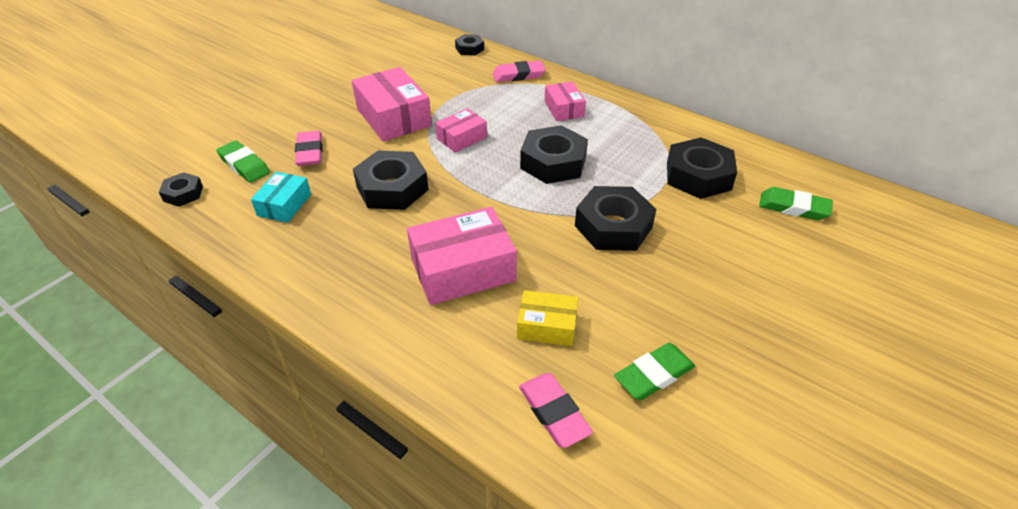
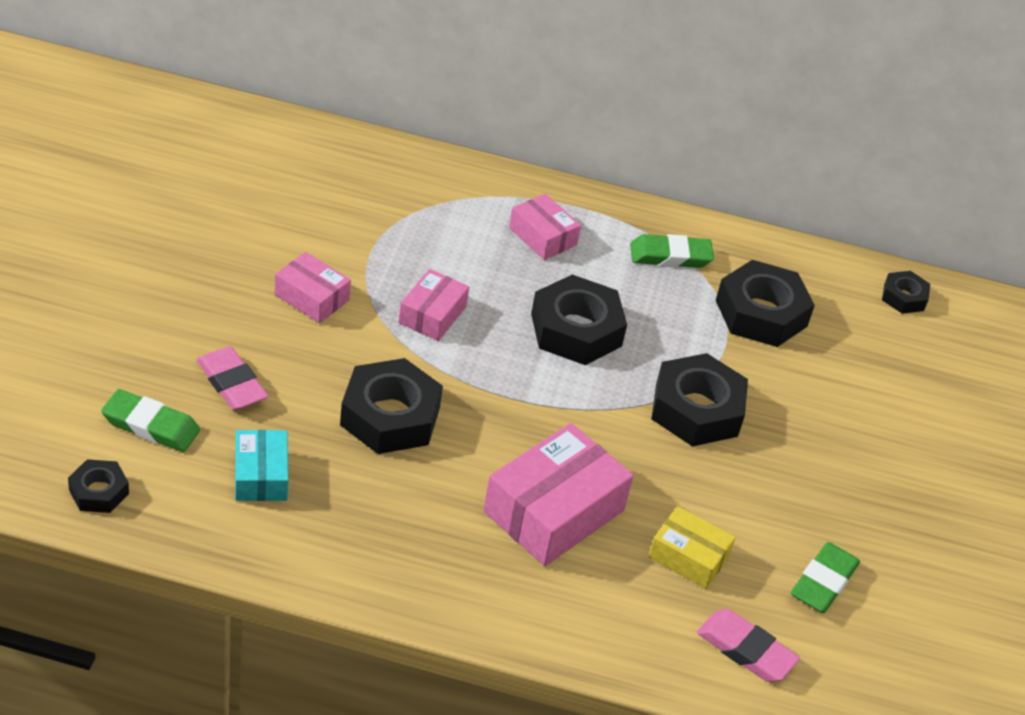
camera: 30 degrees left, 0 degrees up
(394, 117) = (312, 297): pink box -> pink box, size x0.57
(469, 49) = (342, 145): black nut -> black nut (904, 297)
(518, 75) = (445, 185): pink eraser -> none
(547, 326) = (688, 557): yellow box -> yellow box turned 45 degrees clockwise
(793, 207) = (884, 336): green eraser -> green eraser (670, 256)

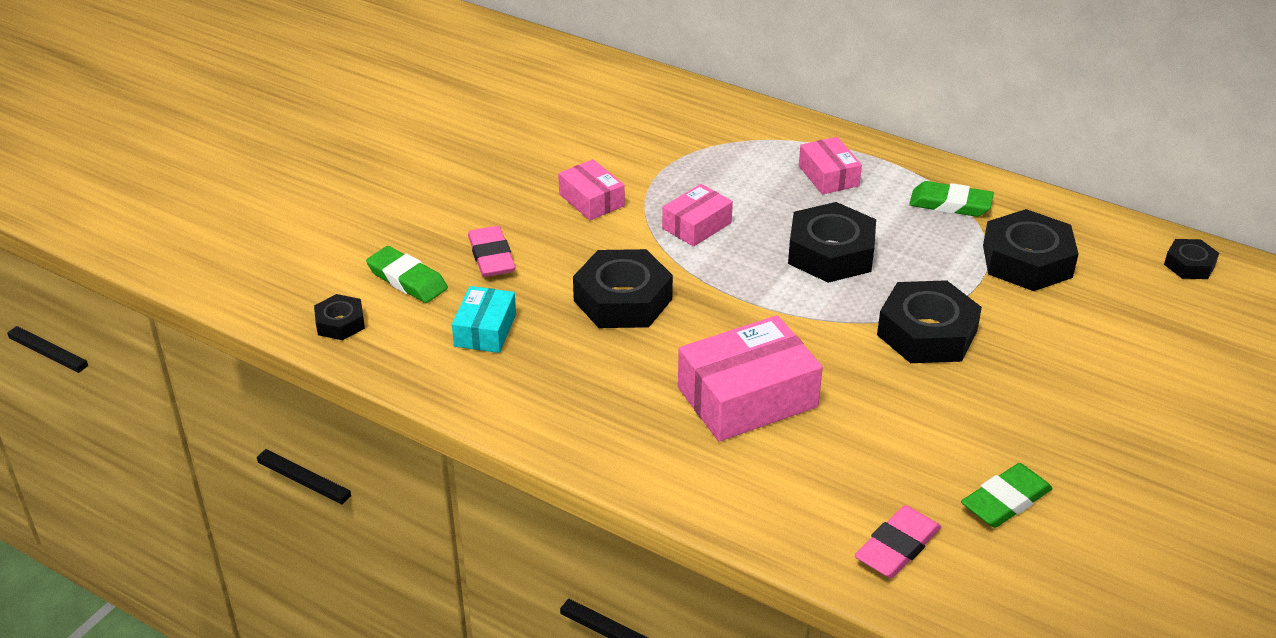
camera: 25 degrees right, 5 degrees down
(688, 557) = (868, 456): yellow box -> none
(746, 650) = (897, 547): pink eraser -> pink eraser turned 75 degrees clockwise

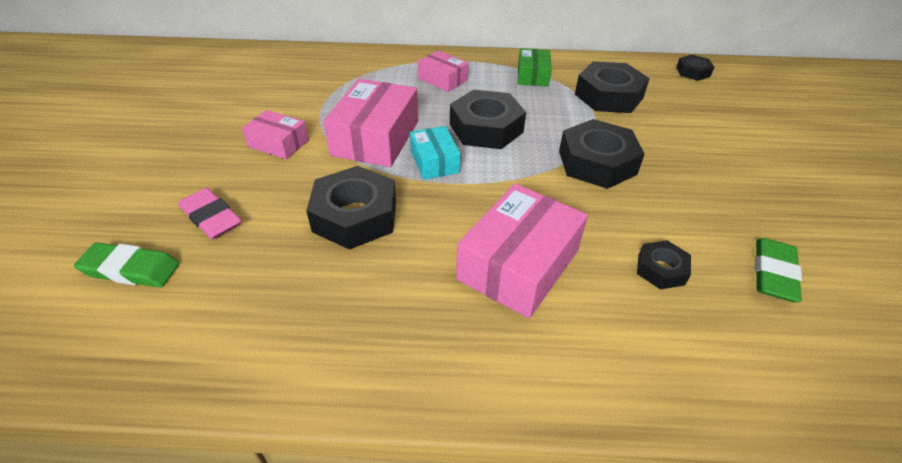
camera: 30 degrees left, 5 degrees up
(340, 323) = (65, 348): black nut -> black nut (661, 269)
(485, 330) = (239, 293): turquoise box -> turquoise box (434, 161)
(696, 225) = (375, 138): pink box -> pink box, size x1.76
(897, 547) = (751, 357): pink eraser -> none
(950, 204) = (532, 76): green eraser -> green box

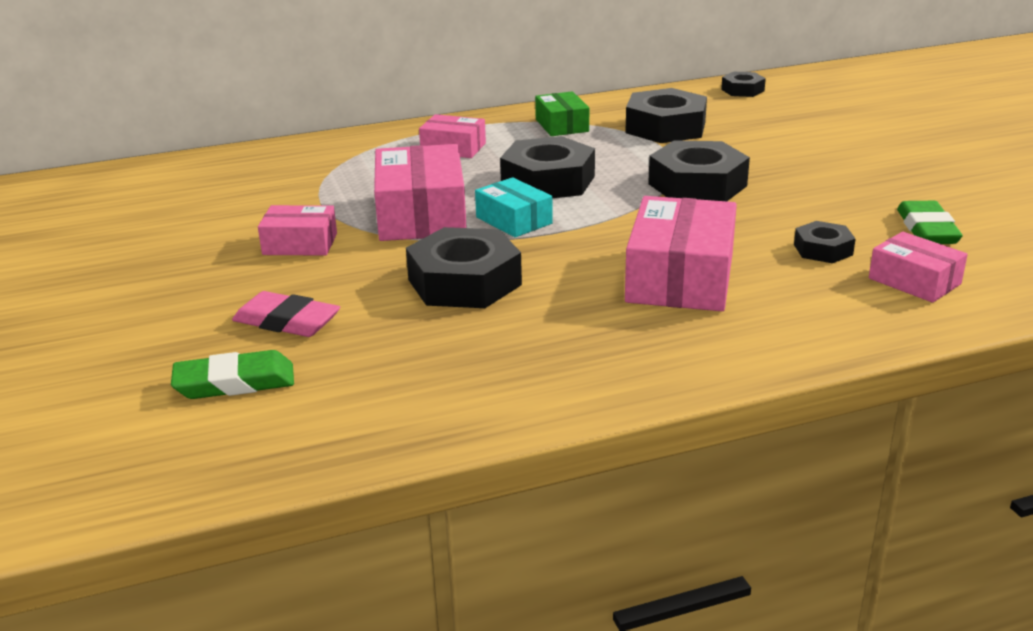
camera: 20 degrees left, 15 degrees down
(726, 339) = (914, 281): none -> pink box

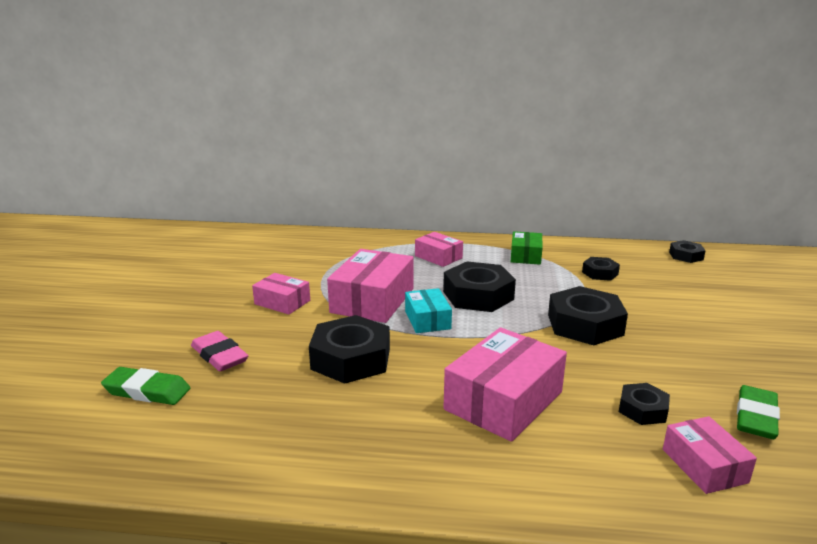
camera: 25 degrees right, 5 degrees down
(665, 127) = (600, 273): black nut -> black nut, size x0.53

